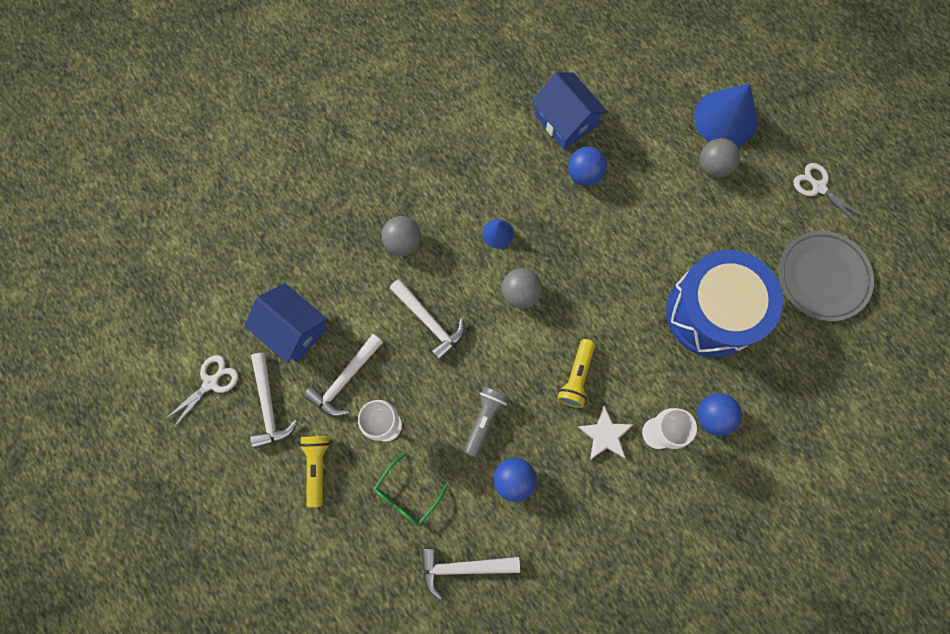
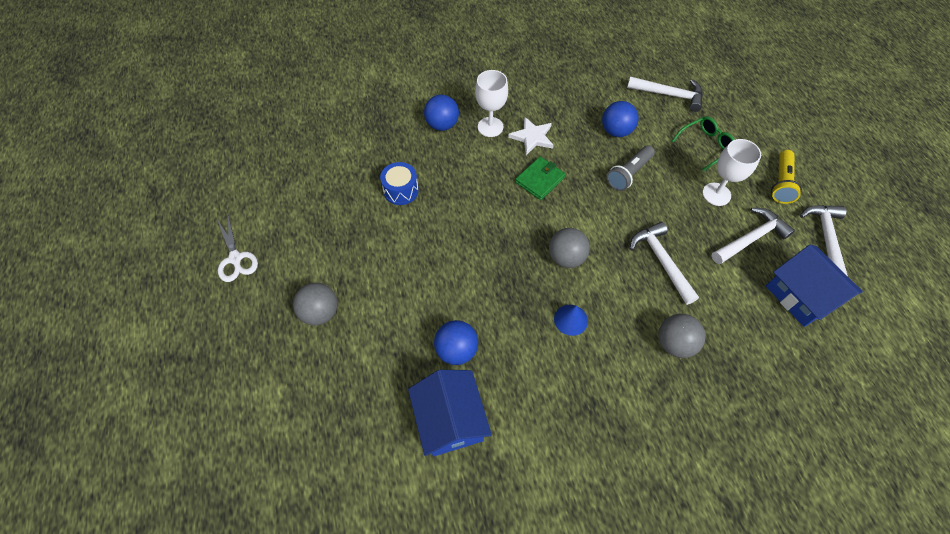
camera: 160 degrees left, 15 degrees down
(211, 382) = (885, 274): white scissors -> none
(576, 377) = (539, 180): yellow flashlight -> green wallet
(711, 312) = (401, 190): blue drum -> blue drum, size x0.42
(725, 118) = (274, 359): blue cone -> none
(822, 277) = (289, 187): grey plate -> none

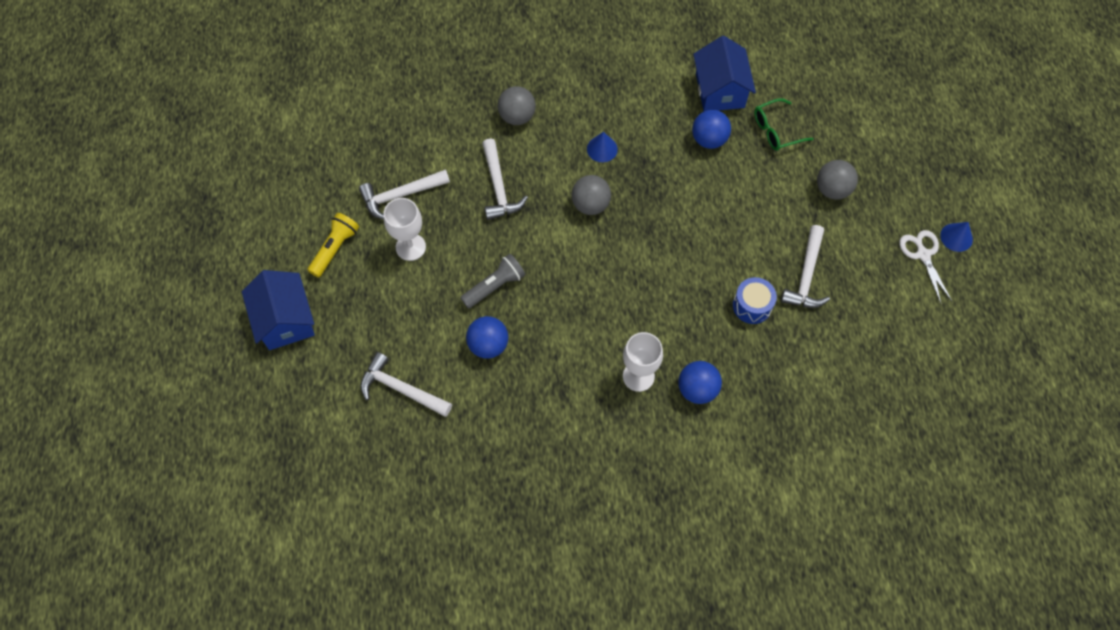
camera: 170 degrees left, 5 degrees up
(197, 281) = (956, 237): none -> blue cone
(532, 137) = (590, 353): white star -> none
(539, 180) = (595, 294): green wallet -> none
(706, 145) = (392, 308): green glasses -> green glasses (776, 130)
(800, 295) = (385, 137): blue house -> blue house (285, 320)
(825, 239) = (327, 183): white hammer -> white hammer (806, 276)

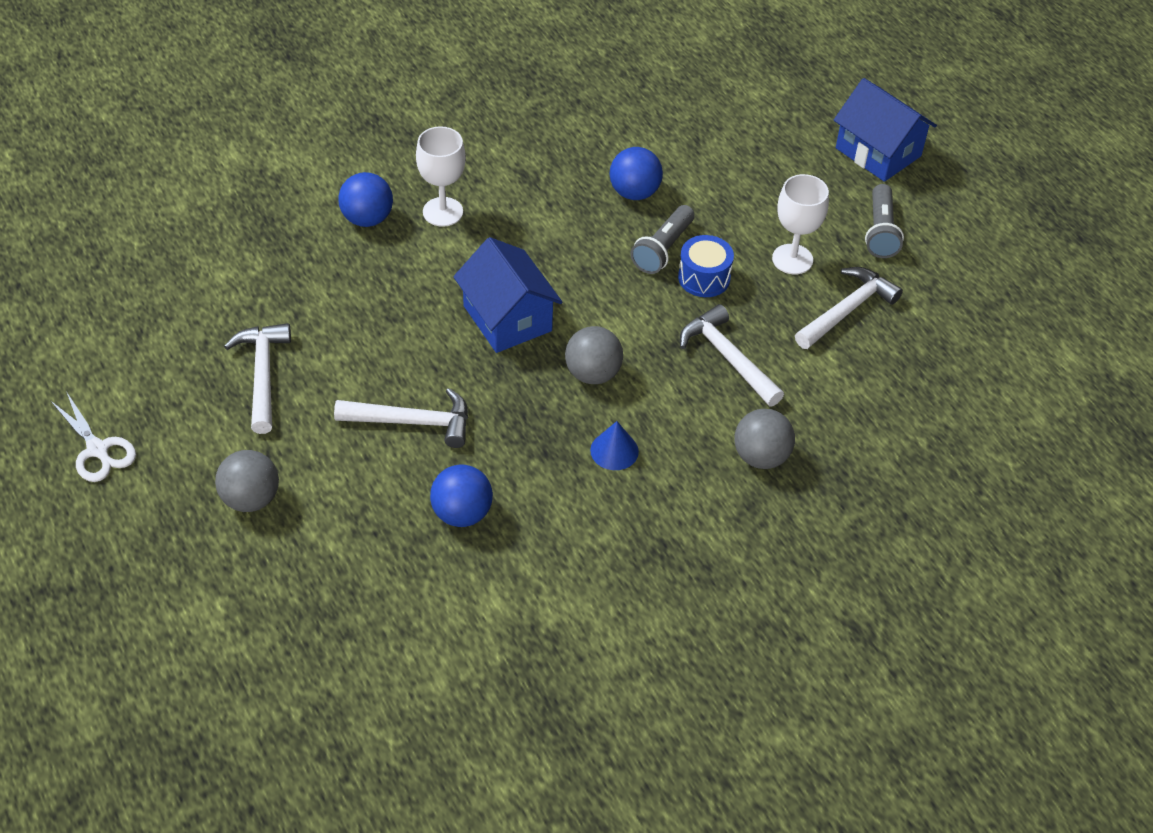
camera: 155 degrees right, 15 degrees down
(335, 248) = (880, 232): yellow flashlight -> grey flashlight
(401, 389) = (705, 130): white hammer -> white hammer (412, 422)
(720, 90) = (473, 598): blue house -> blue house (507, 318)
(752, 306) = (327, 320): blue drum -> blue drum (704, 278)
(776, 130) = (361, 561): green glasses -> none
(956, 237) = (48, 488): blue cone -> none

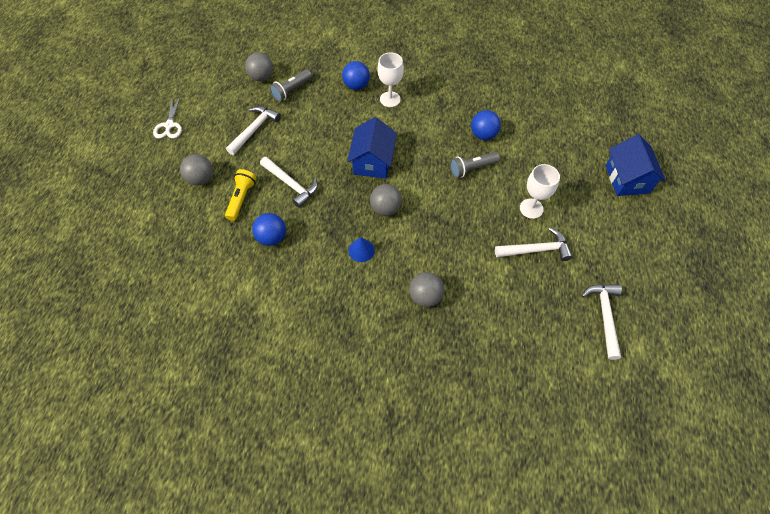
camera: 40 degrees right, 10 degrees up
(186, 286) = (261, 77): none -> grey ball
(352, 488) = (241, 198): none -> yellow flashlight
(704, 278) = (479, 193): blue drum -> none
(728, 358) = (454, 238): white hammer -> white hammer (604, 316)
(880, 232) = (591, 220): grey flashlight -> grey flashlight (291, 90)

